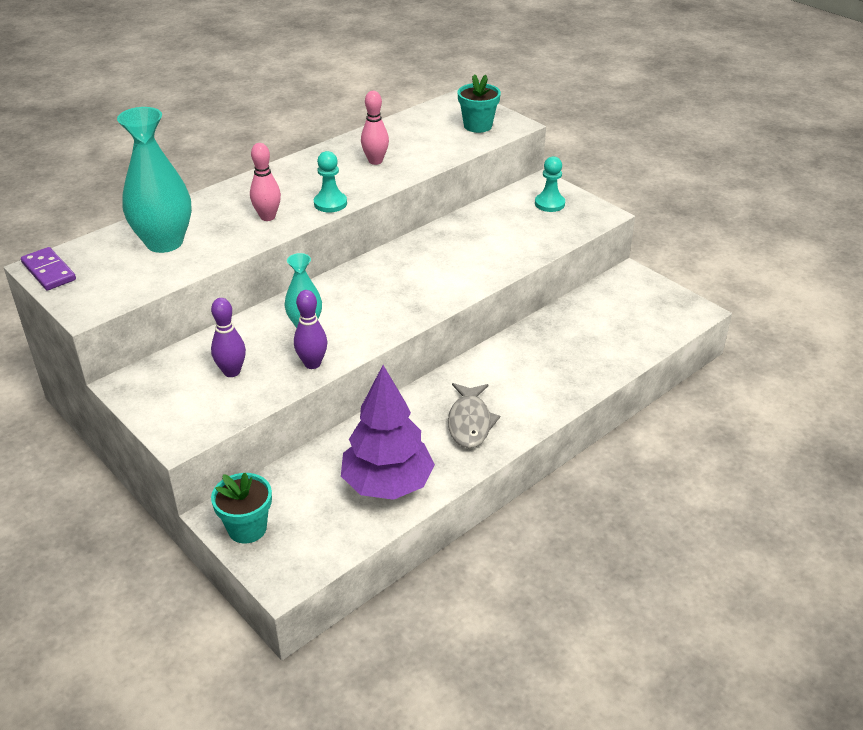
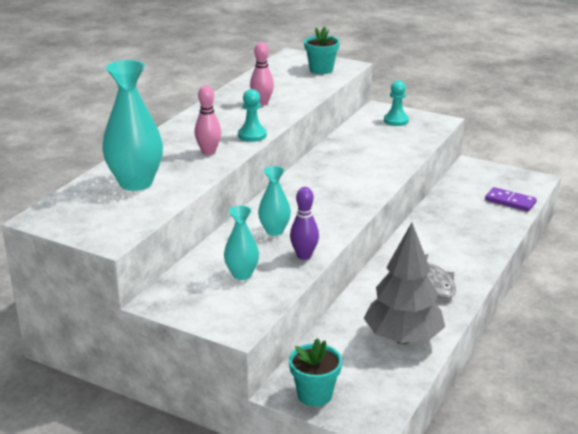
camera: 20 degrees left, 10 degrees down
(49, 271) = (50, 220): purple domino -> purple domino (510, 201)
(231, 372) = (242, 274): purple bowling pin -> turquoise vase
(387, 484) = (403, 338): purple tree -> grey tree

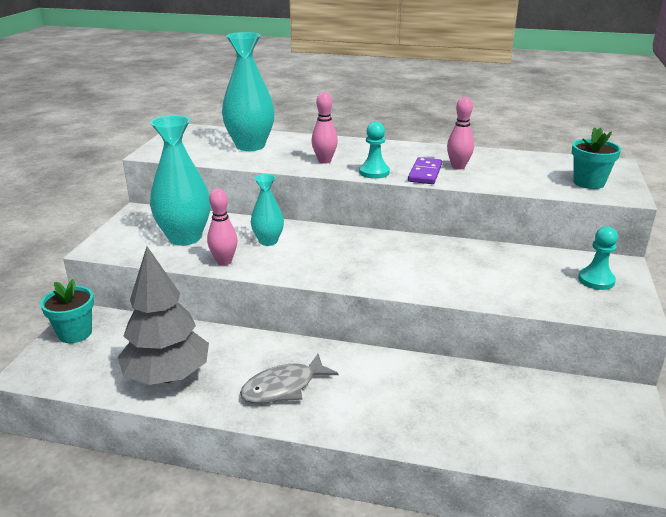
camera: 75 degrees right, 0 degrees up
(242, 274) = (185, 237): turquoise vase -> turquoise vase, size x1.78
(304, 256) = (224, 261): purple bowling pin -> pink bowling pin
(510, 201) = (543, 447): purple domino -> purple domino (425, 173)

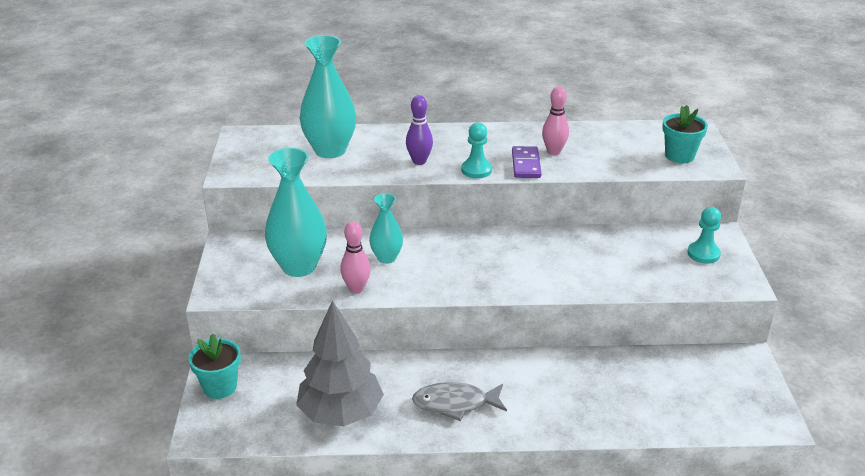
camera: 15 degrees left, 5 degrees up
(283, 387) = (455, 404): grey fish -> grey fish turned 45 degrees clockwise
(324, 161) = (419, 161): pink bowling pin -> purple bowling pin

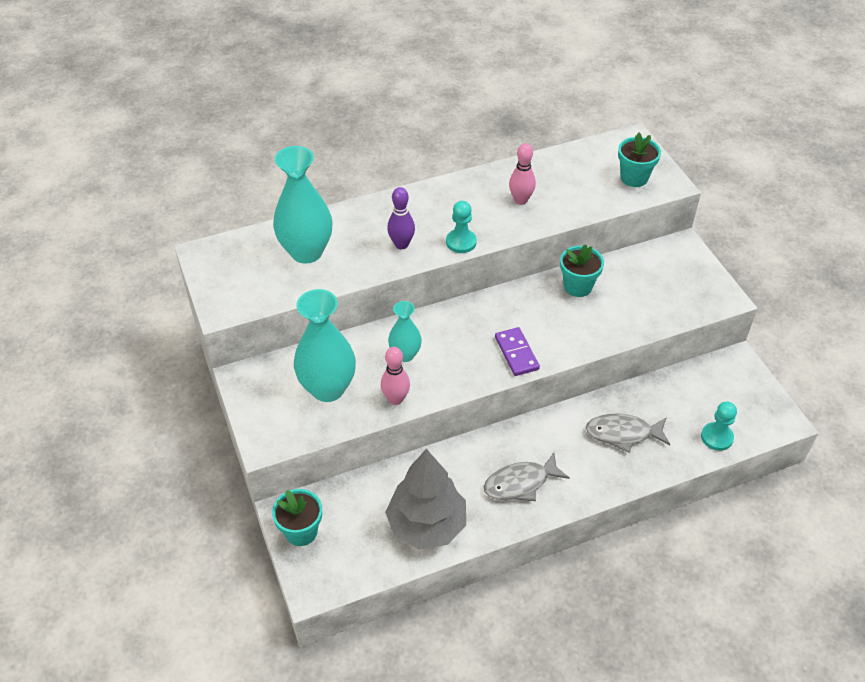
camera: 20 degrees left, 15 degrees up
(526, 164) = (503, 223): purple domino -> purple domino (516, 353)
(586, 389) = (623, 434): none -> grey fish
(589, 242) = (578, 286): none -> turquoise flower pot
(703, 254) = (679, 273): turquoise pawn -> turquoise pawn (716, 437)

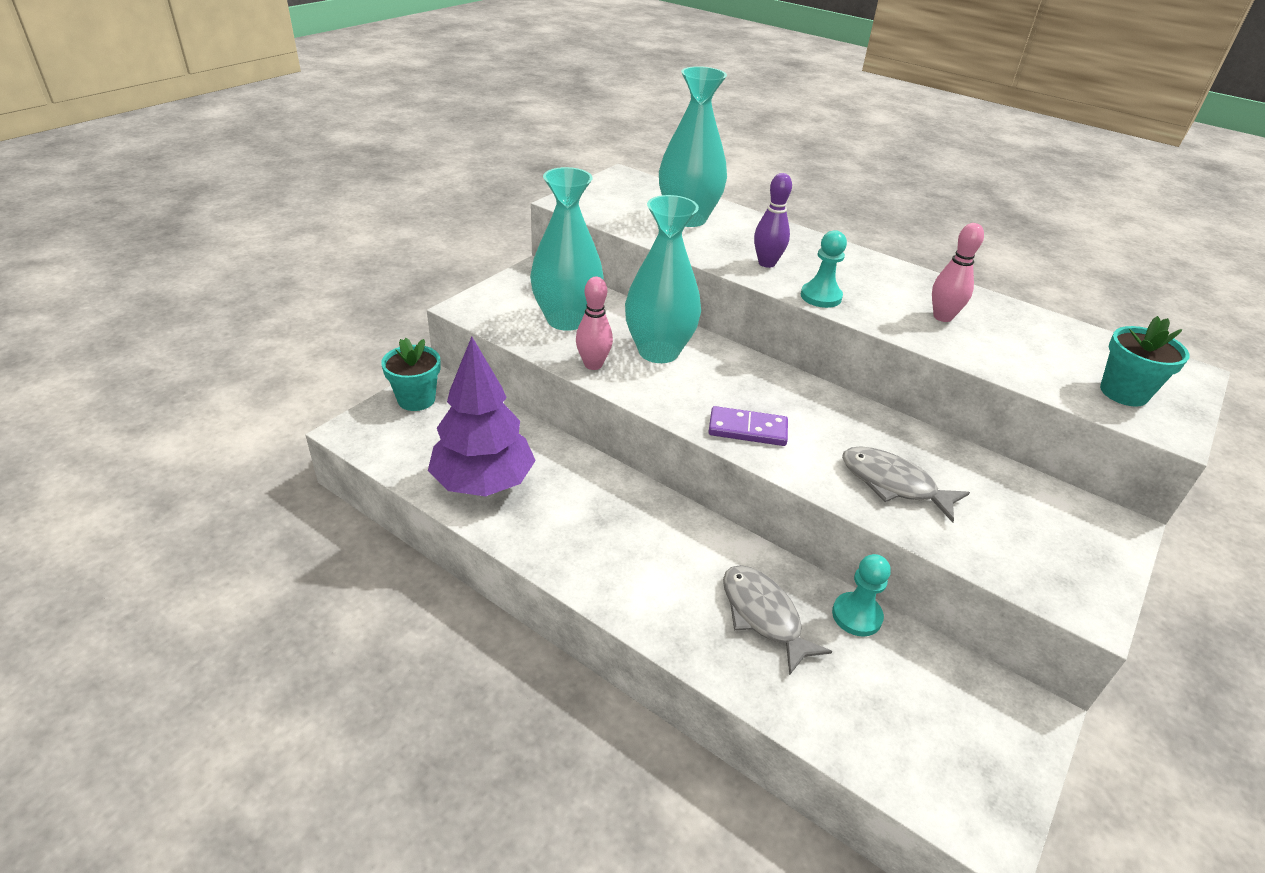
camera: 55 degrees right, 10 degrees down
(405, 354) = (658, 351): turquoise vase -> turquoise vase, size x1.78
(427, 525) = (483, 483): grey tree -> purple tree
(516, 353) = (747, 429): purple domino -> purple domino turned 60 degrees clockwise
(520, 483) = (599, 540): grey fish -> grey fish (893, 484)
(578, 286) = (911, 446): turquoise flower pot -> none
(716, 437) = (863, 737): turquoise pawn -> turquoise pawn (856, 616)

